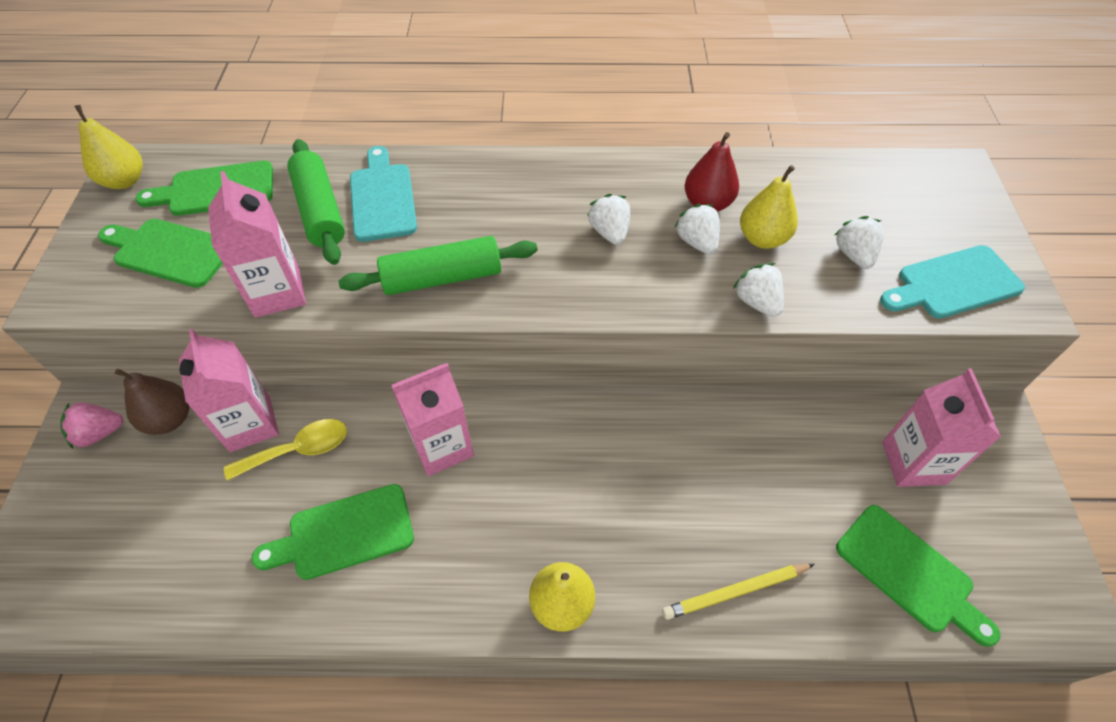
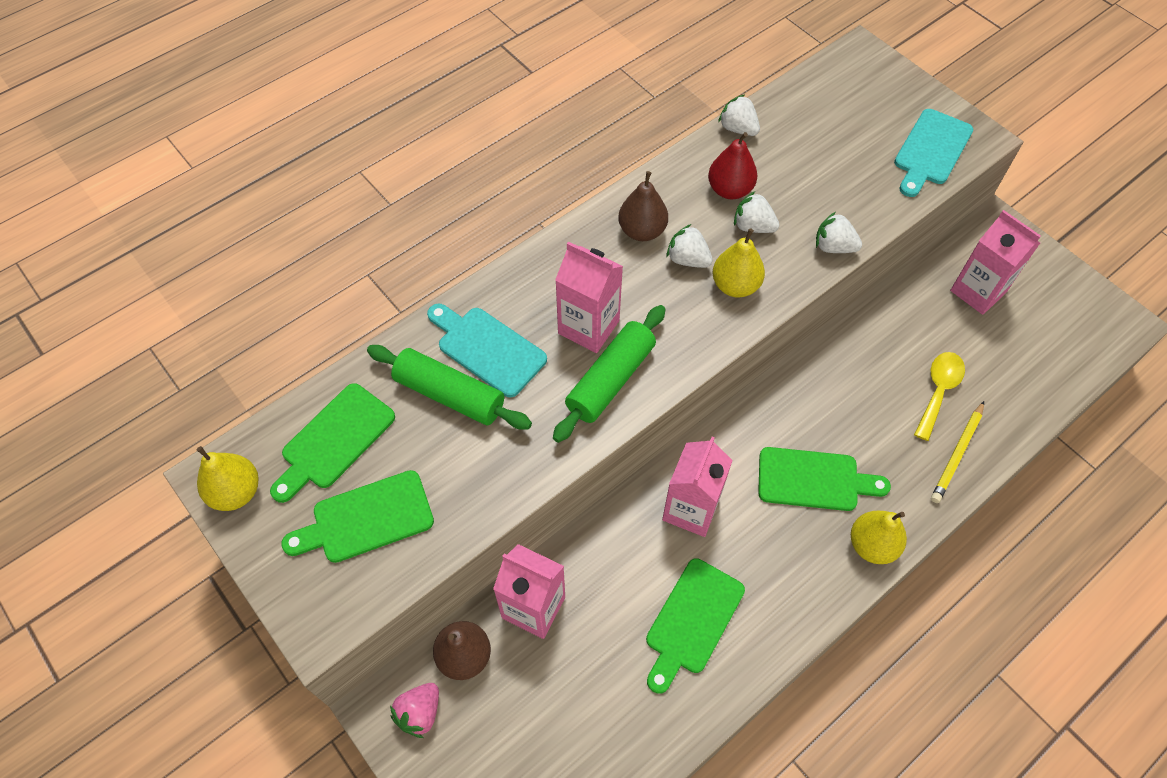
camera: 40 degrees left, 5 degrees up
(277, 293) = (501, 483): pink carton -> pink carton (588, 327)
(298, 450) = (593, 595): yellow spoon -> yellow spoon (938, 391)
(595, 190) = (642, 231): none -> brown pear
(762, 239) = (791, 194): yellow pear -> yellow pear (735, 286)
(854, 255) = (857, 168): white strawberry -> white strawberry (738, 129)
(909, 572) = (1032, 365): green cutting board -> green cutting board (814, 480)

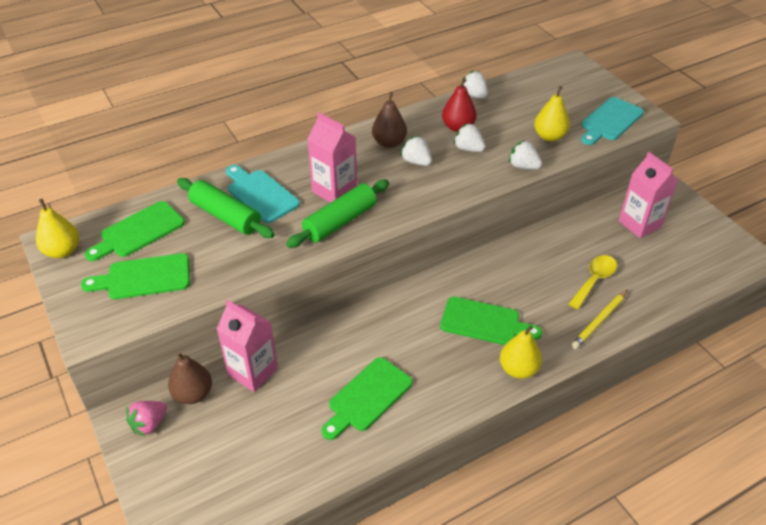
camera: 10 degrees right, 15 degrees down
(691, 509) = (387, 328): pink carton -> none
(735, 286) = (445, 180): yellow pear -> yellow pear (549, 136)

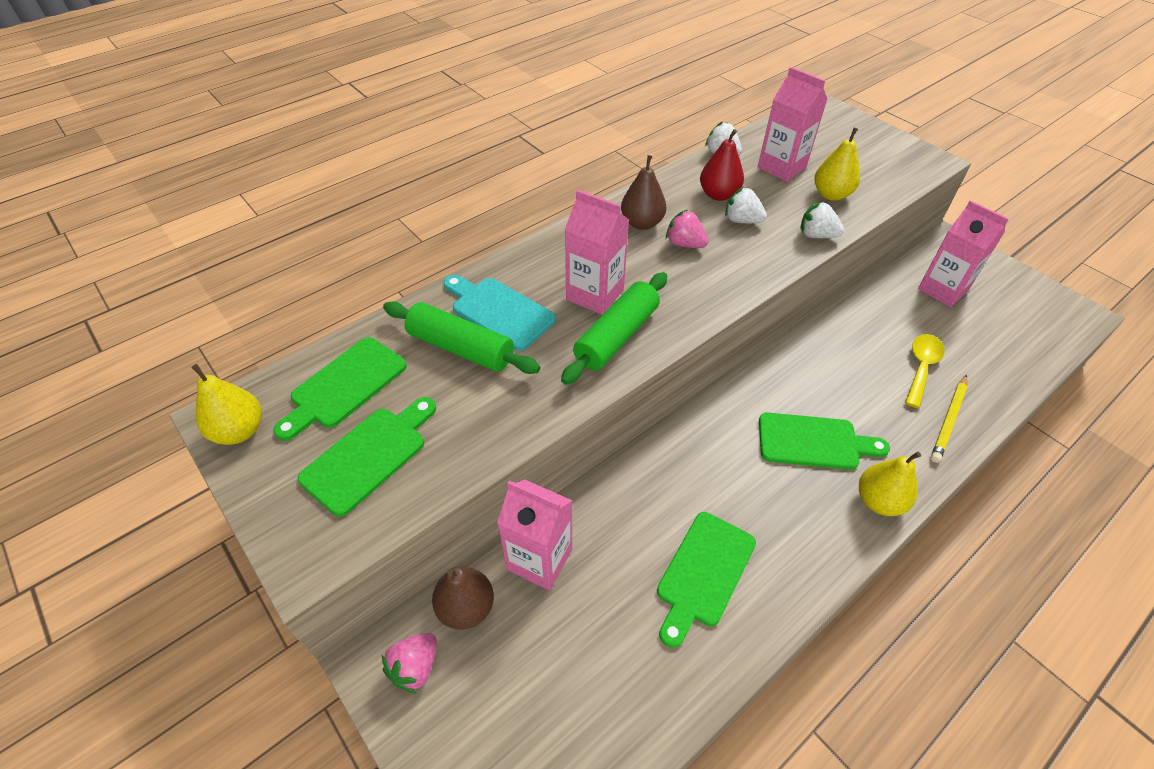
camera: 10 degrees left, 5 degrees up
(144, 277) = (369, 456): green cutting board -> green cutting board turned 150 degrees clockwise
(416, 162) = (684, 244): white strawberry -> pink strawberry
(518, 111) = (781, 167): none -> pink carton
(610, 121) = (892, 169): turquoise cutting board -> none

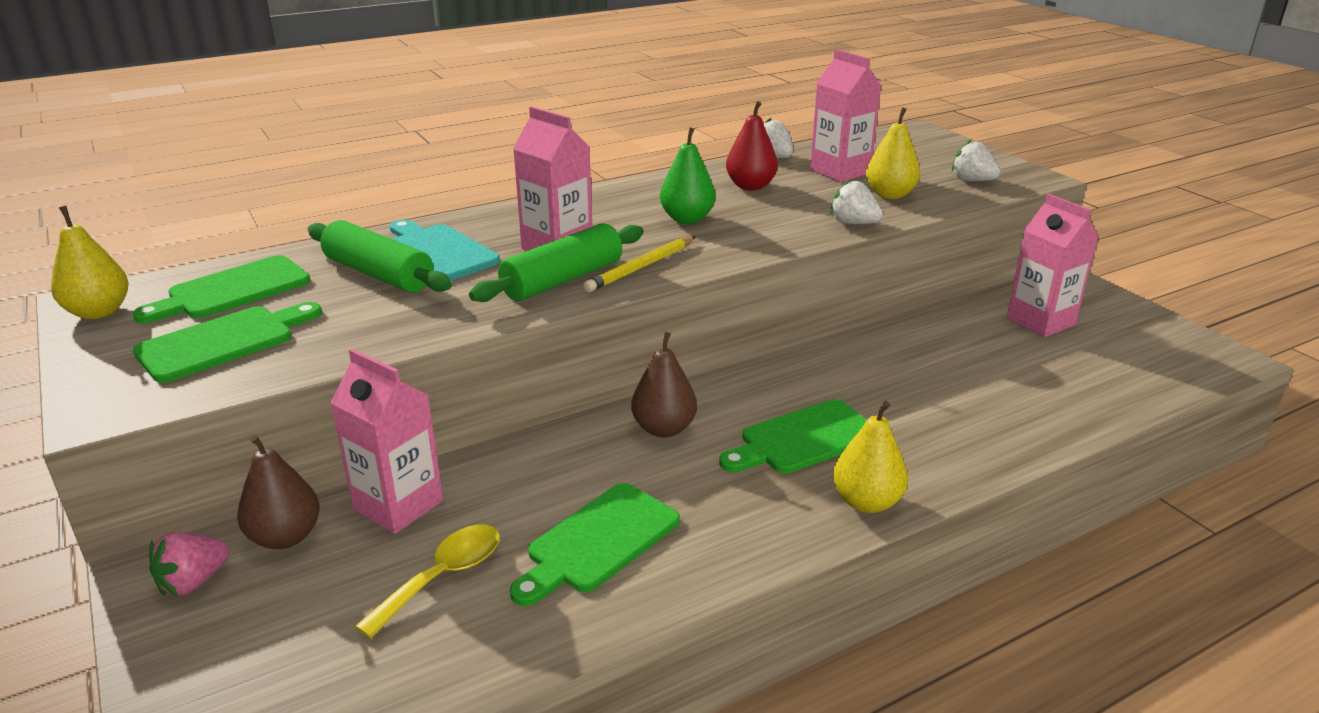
camera: 10 degrees right, 20 degrees down
(642, 223) = (646, 201): brown pear -> brown pear (664, 429)
(684, 244) = (687, 219): pink strawberry -> green pear
(742, 220) = (767, 206): white strawberry -> white strawberry (972, 180)
(813, 442) = (803, 439): green cutting board -> green cutting board turned 135 degrees clockwise
(921, 367) = (980, 387): yellow spoon -> yellow spoon (443, 577)
(948, 420) = (998, 437): yellow pencil -> yellow pencil (641, 267)

